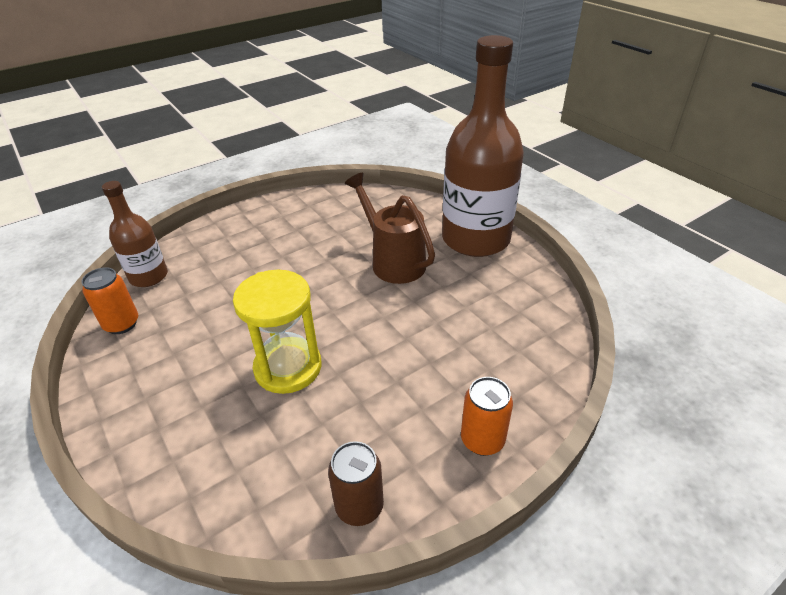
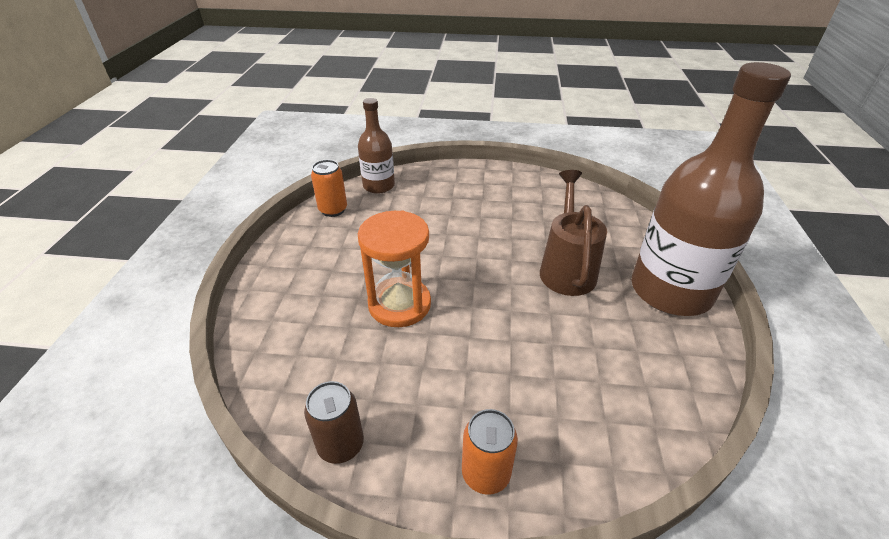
camera: 40 degrees right, 0 degrees up
(288, 367) = (399, 304): yellow hourglass -> orange hourglass

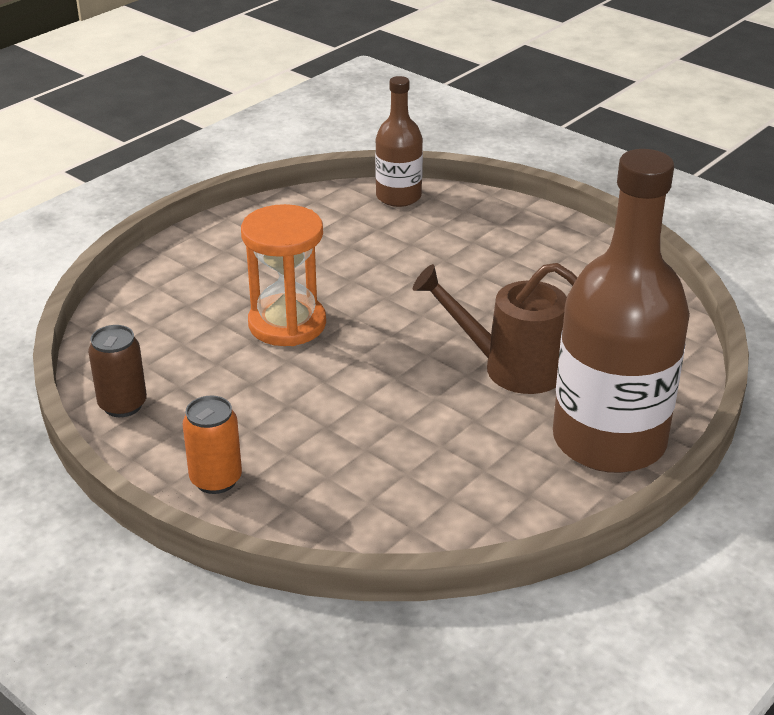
camera: 35 degrees right, 5 degrees down
(333, 210) = (318, 205): orange can -> none
(567, 269) = (512, 368): brown watering can -> brown watering can turned 120 degrees counterclockwise

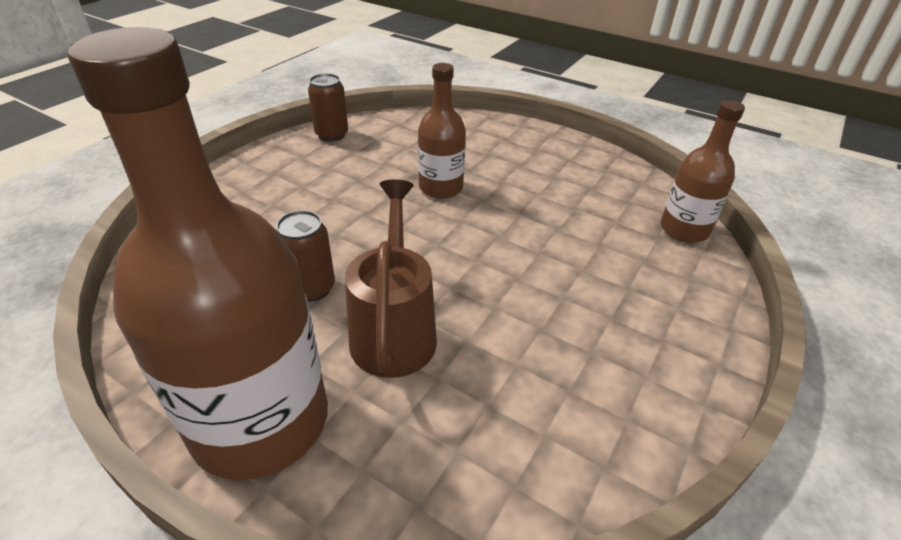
camera: 80 degrees right, 5 degrees up
(216, 479) = (245, 178): orange can -> none
(287, 324) = (441, 187): orange hourglass -> brown bottle
(448, 417) = (311, 288): none -> brown can

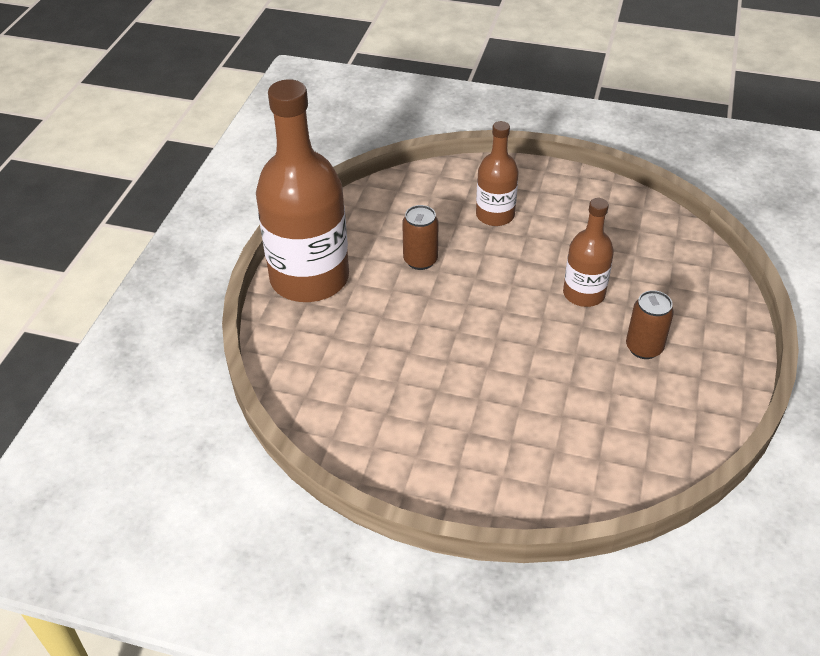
camera: 75 degrees right, 5 degrees up
(332, 135) = (621, 202): brown can -> brown can (644, 348)
(394, 330) = (400, 312): brown watering can -> none
(684, 230) = (624, 480): brown bottle -> brown bottle (495, 215)

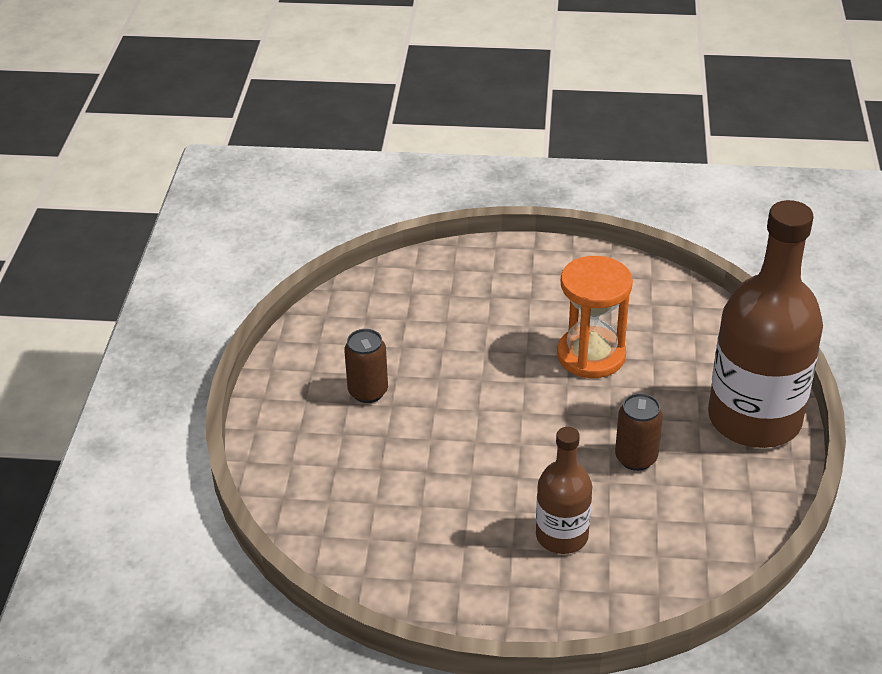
camera: 170 degrees right, 5 degrees down
(426, 355) = (591, 355): none -> orange hourglass
(584, 294) = (435, 442): brown bottle -> none

